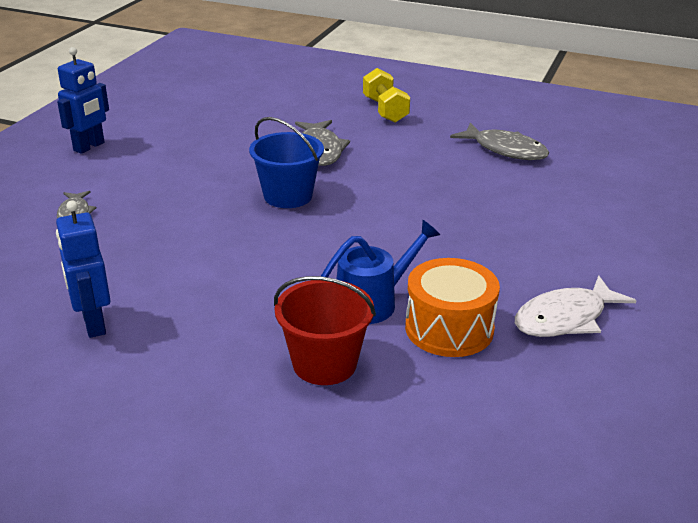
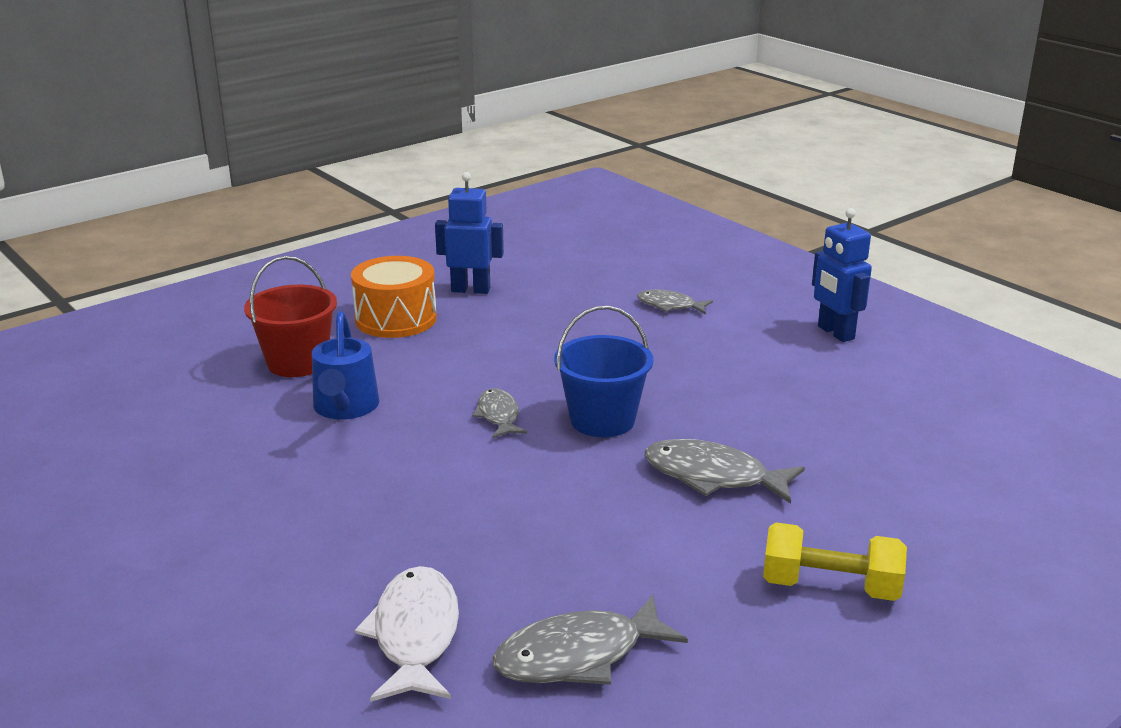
camera: 120 degrees right, 5 degrees down
(319, 233) = (498, 415): none -> grey fish
(449, 328) = (256, 432): orange drum -> orange drum (396, 319)
(565, 318) = (175, 504): white fish -> white fish (415, 635)

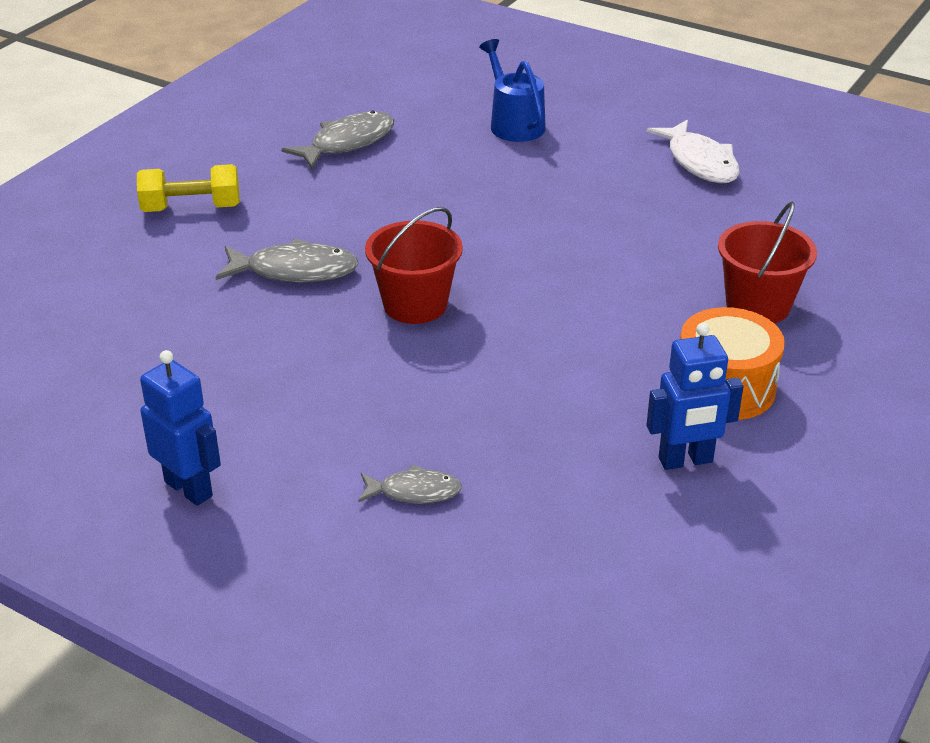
camera: 160 degrees right, 10 degrees up
(345, 408) = (656, 267): blue watering can -> blue watering can (513, 123)
(415, 635) = (452, 134): white fish -> white fish (700, 162)
(498, 415) = (513, 289): grey fish -> none
(602, 420) = (415, 305): blue bucket -> red bucket

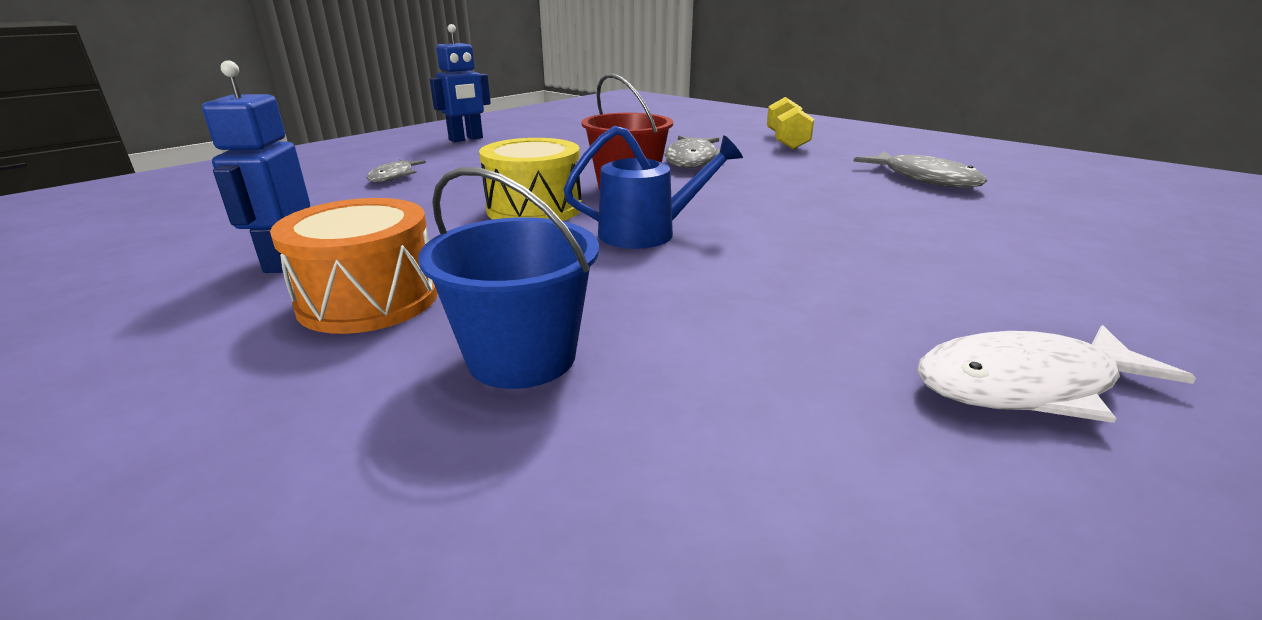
camera: 100 degrees right, 10 degrees down
(503, 352) = (534, 208): none -> yellow drum
(513, 123) = (1044, 248): blue watering can -> blue watering can (648, 233)
(758, 305) = (522, 357): red bucket -> blue bucket

